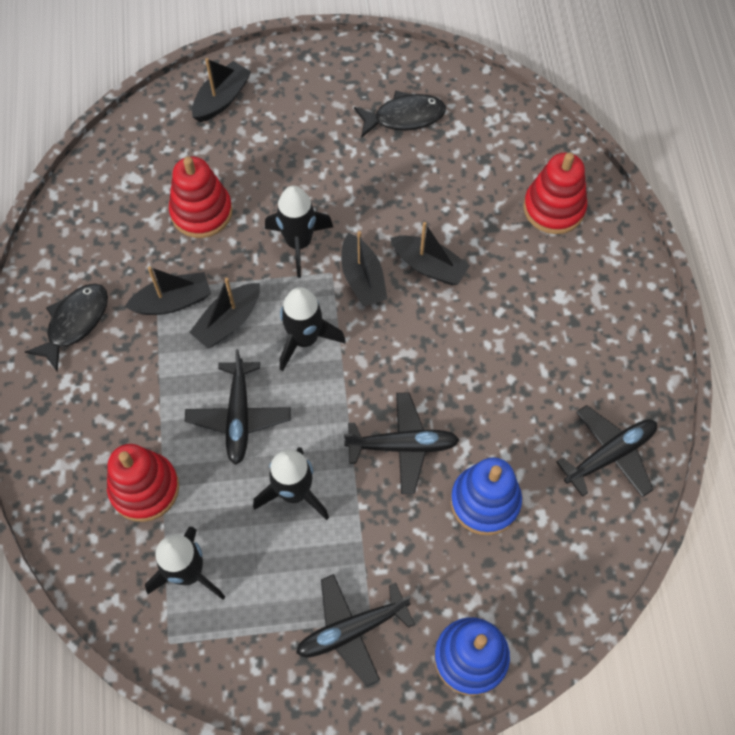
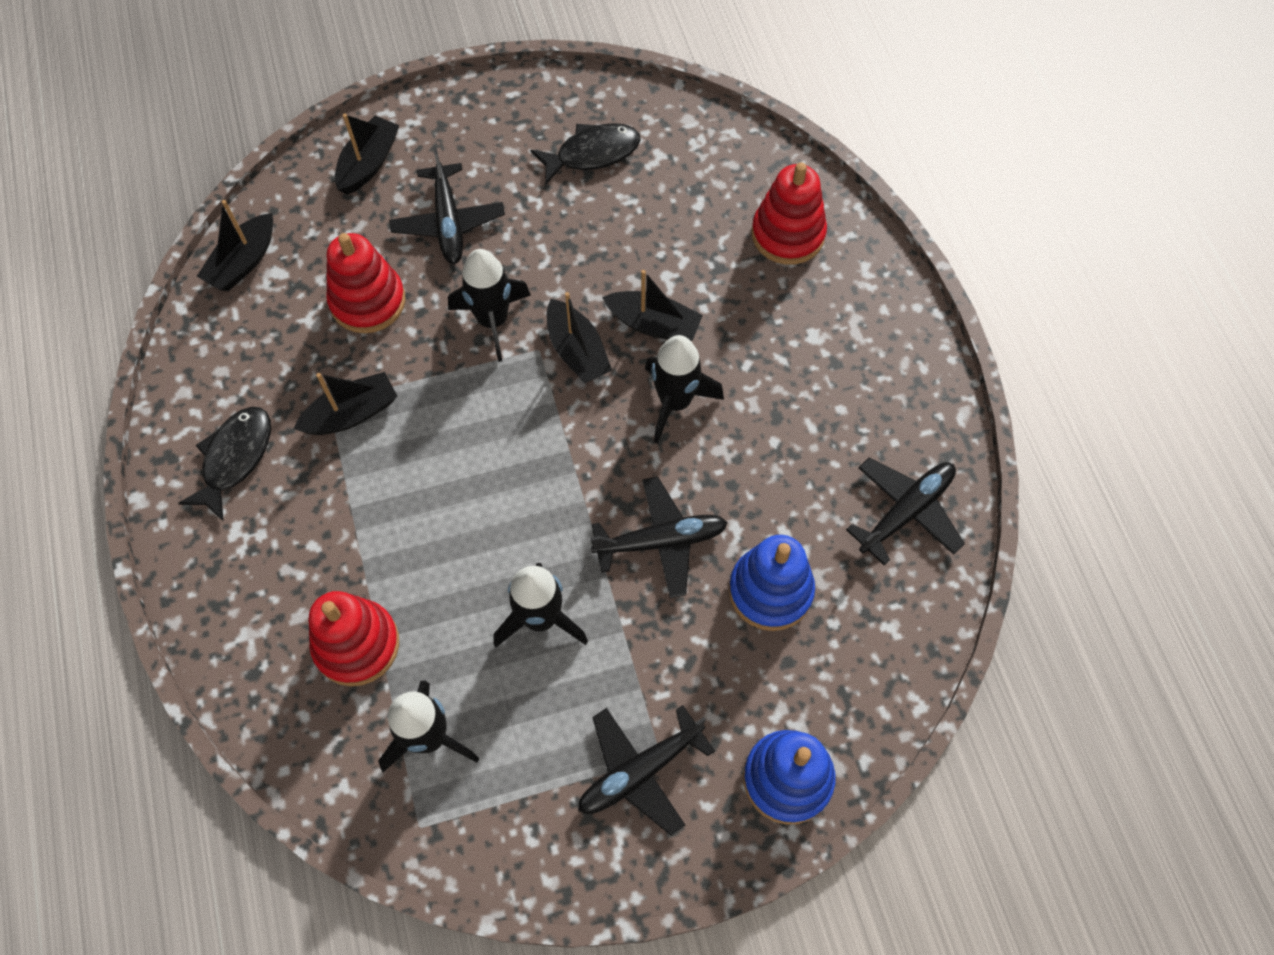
camera: 10 degrees left, 0 degrees up
(228, 321) = (424, 427): black boat -> black boat (243, 262)
(239, 417) = (457, 539): black plane -> black plane (448, 222)
(305, 339) = (520, 434): black rocket -> black rocket (675, 402)

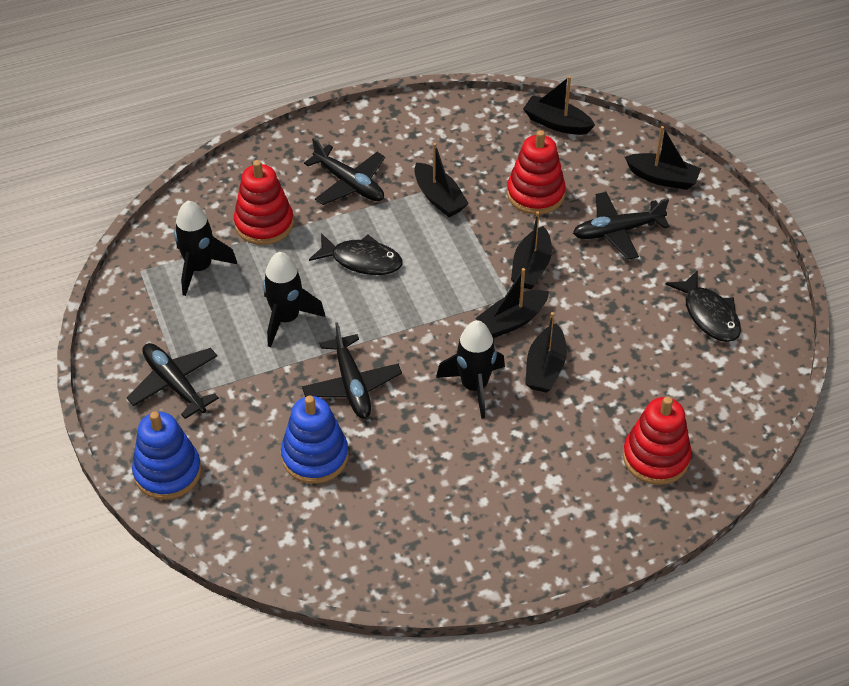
camera: 85 degrees right, 15 degrees down
(235, 458) = (397, 144): black fish -> black fish (362, 260)
(493, 321) = (531, 267): black rocket -> black boat
(906, 511) = (391, 549): black plane -> black plane (349, 184)

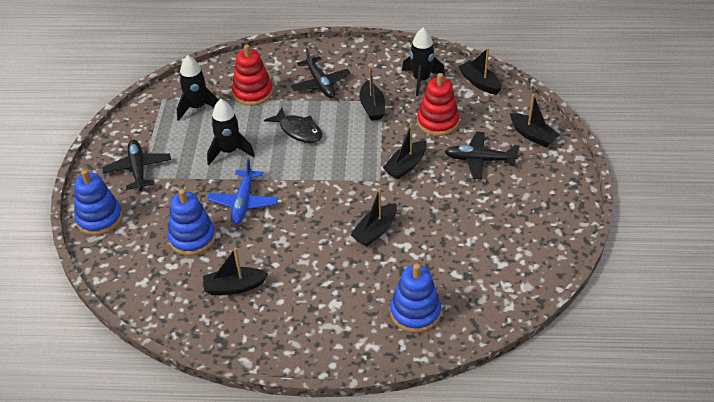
camera: 25 degrees right, 5 degrees down
(352, 385) = (243, 202): black plane -> blue plane
(474, 386) = (320, 228): black rocket -> black rocket (421, 80)
(512, 321) = (371, 195): black boat -> black boat (234, 287)
(656, 457) = (415, 312): red stacking toy -> blue stacking toy
(709, 315) = (511, 232): black fish -> none

